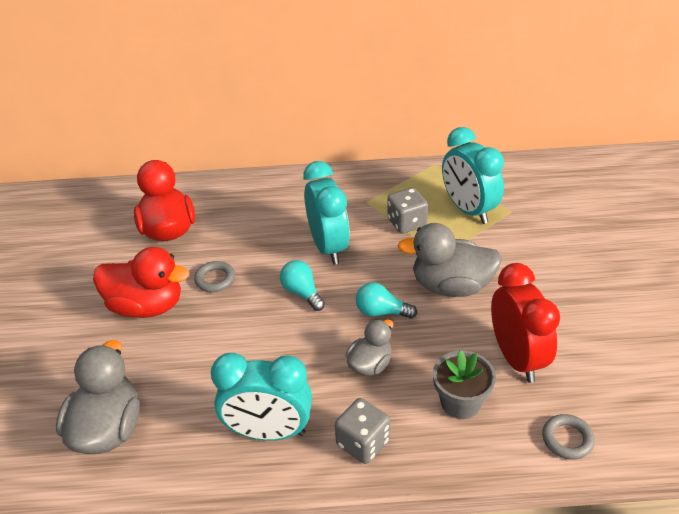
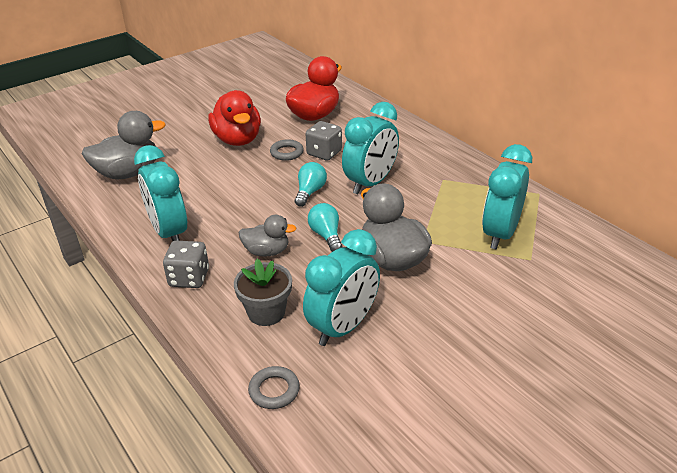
camera: 55 degrees right, 5 degrees down
(407, 223) = (442, 208): grey dice -> grey dice (324, 153)
(516, 358) = (343, 327): red clock -> turquoise clock

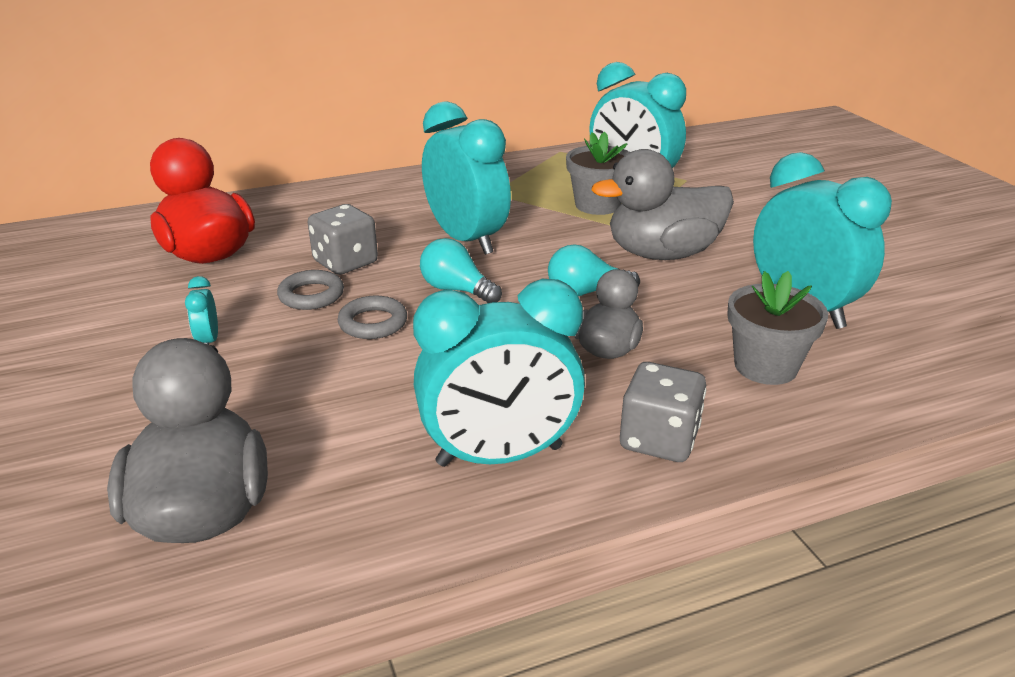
camera: 75 degrees left, 5 degrees down
(238, 140) = (208, 341): red duck -> turquoise clock
(274, 390) = (936, 378): grey ring -> grey ring (373, 323)
(452, 223) = (597, 205): none -> grey flower pot

